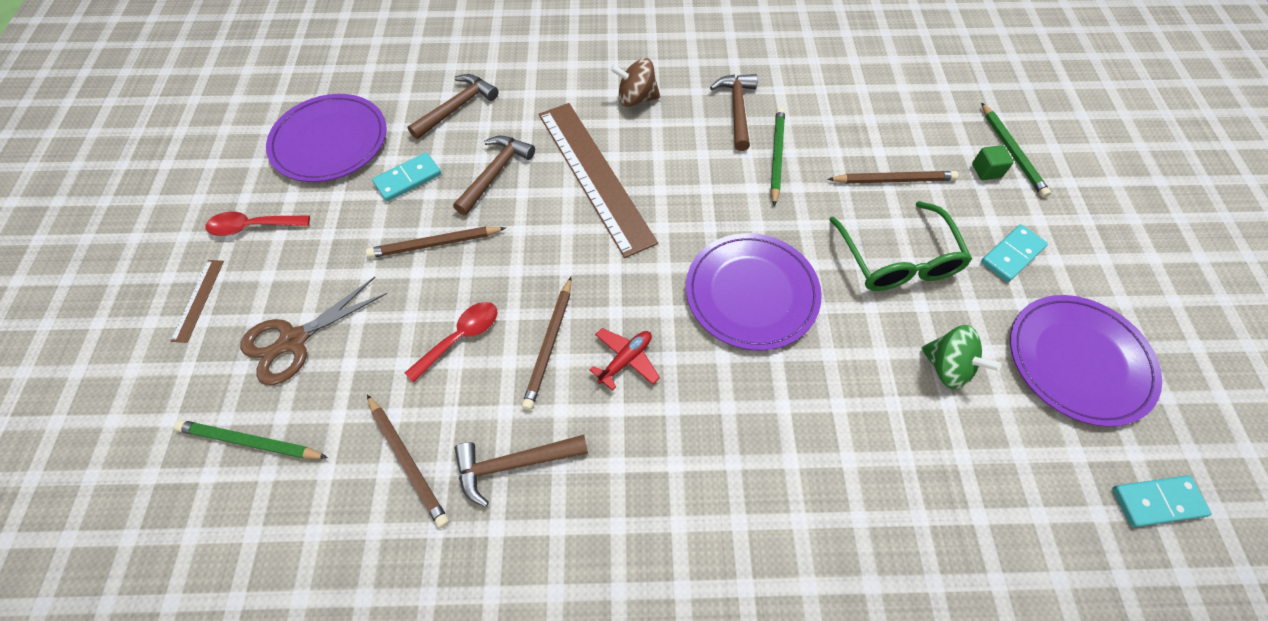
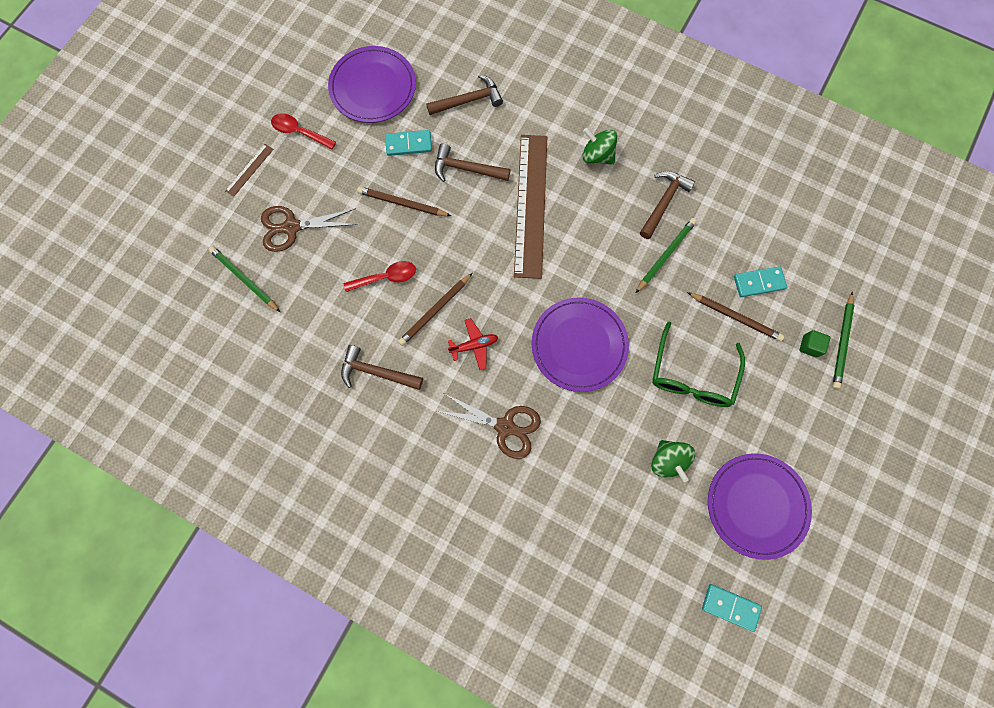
camera: 30 degrees right, 15 degrees up
(407, 461) = (321, 337): brown pencil -> none
(495, 173) = (466, 169): brown hammer -> brown hammer turned 135 degrees counterclockwise
(636, 98) = (597, 156): brown spinning top -> green spinning top
(729, 438) = (505, 426): none -> brown scissors
(1012, 255) = (774, 415): turquoise domino -> turquoise domino (759, 283)

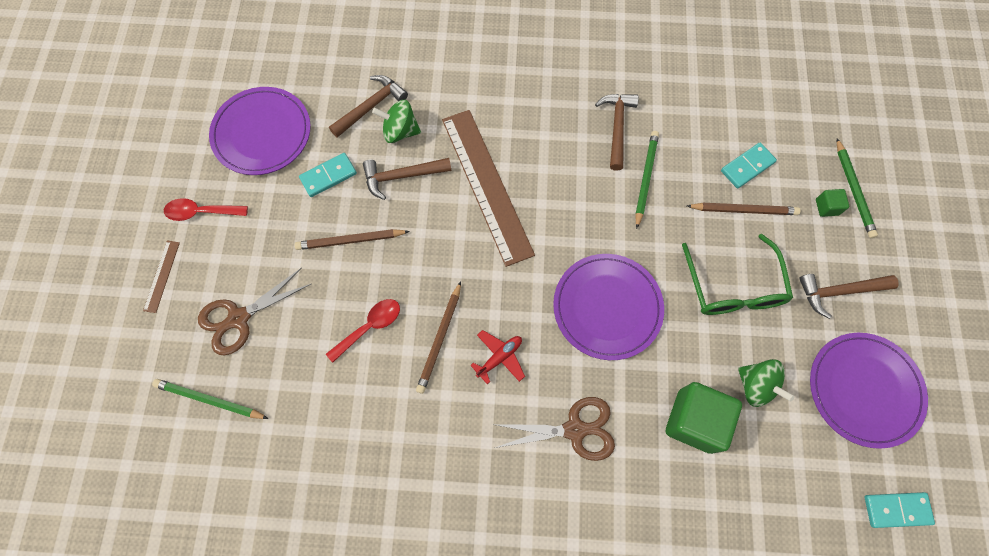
camera: 25 degrees left, 5 degrees down
(377, 372) = (408, 435): brown hammer -> brown hammer (839, 292)
(597, 156) = (529, 109): green spinning top -> green spinning top (400, 131)
(603, 464) = (694, 421): none -> green cube

